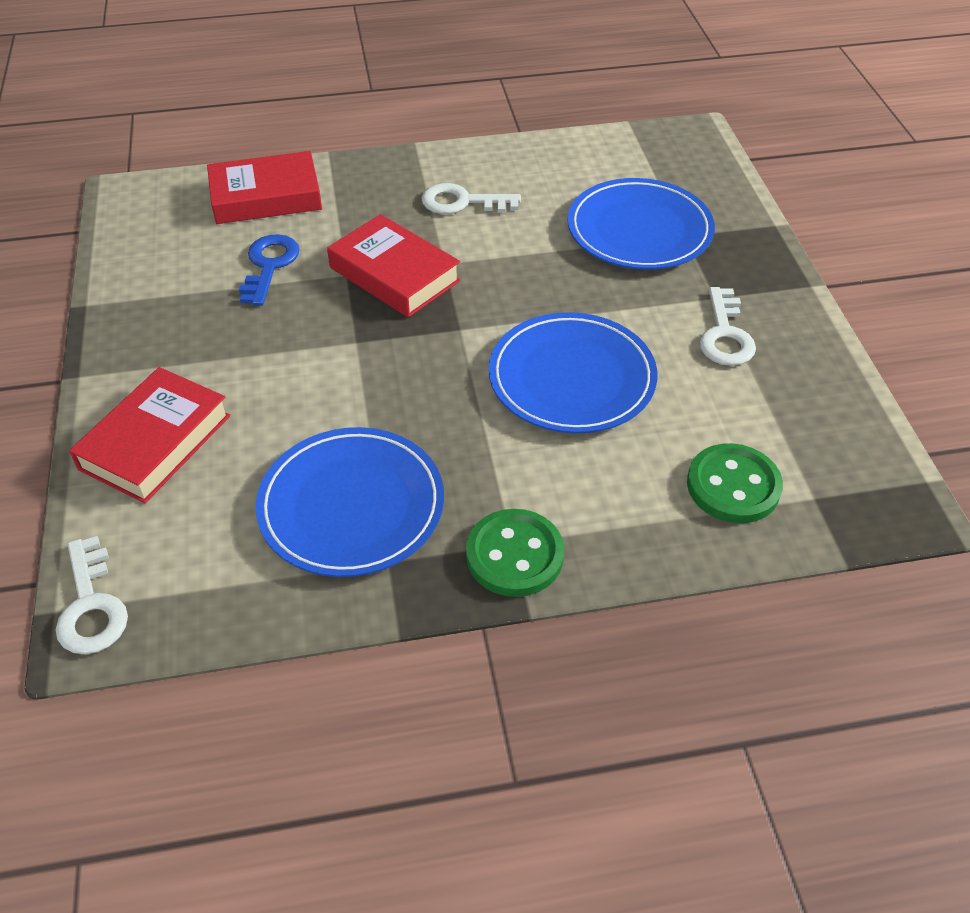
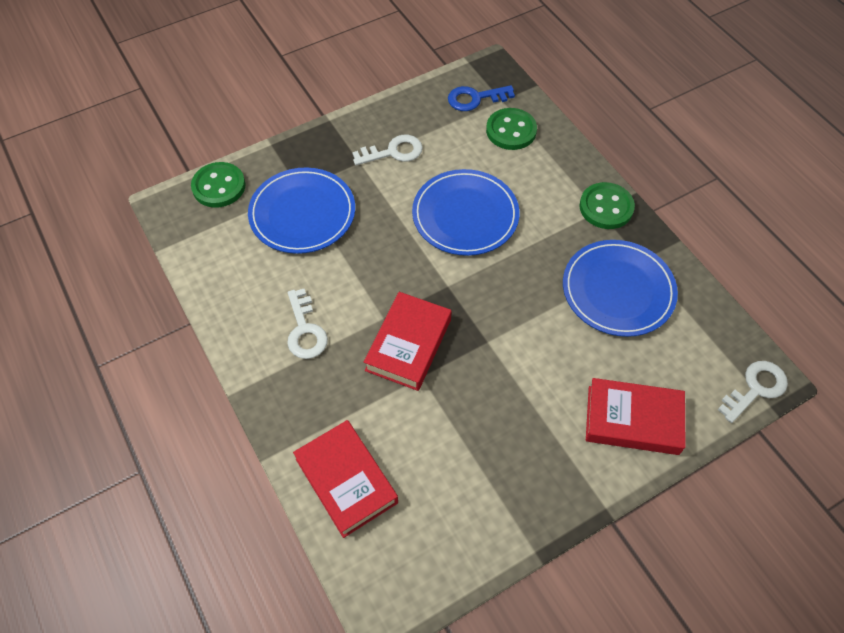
camera: 110 degrees left, 10 degrees up
(269, 265) = (433, 435): blue key -> blue key (475, 98)
(711, 173) = (219, 186): none -> green button

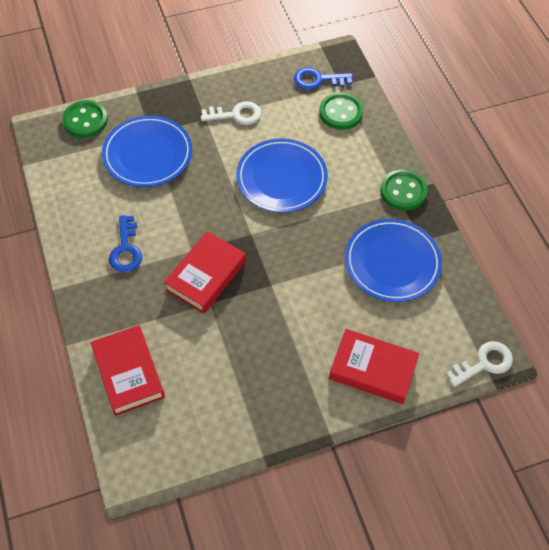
camera: 10 degrees right, 0 degrees up
(305, 330) = (126, 249): white key -> blue key

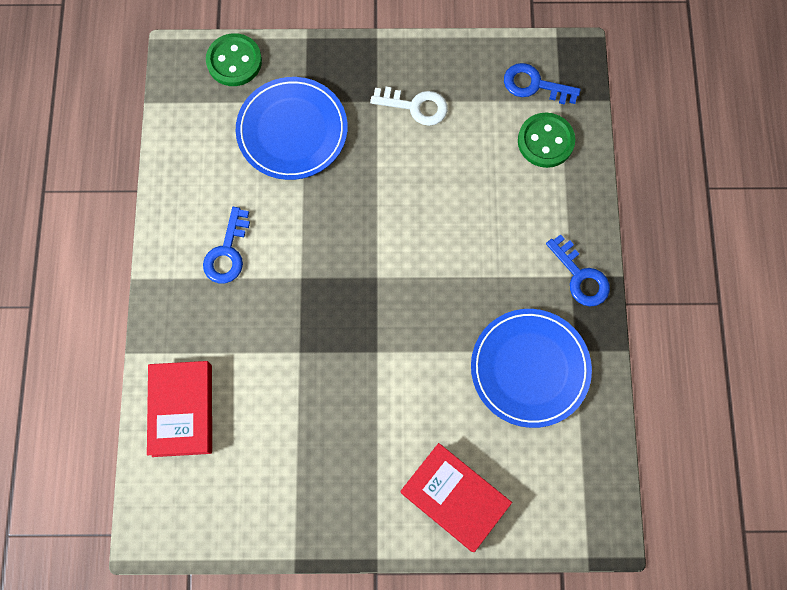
camera: 20 degrees right, 15 degrees up
(206, 276) = (307, 316): red book -> none
(281, 178) = (439, 212): blue plate -> none
(403, 191) = (580, 276): green button -> blue key
(484, 363) = (587, 534): white key -> none

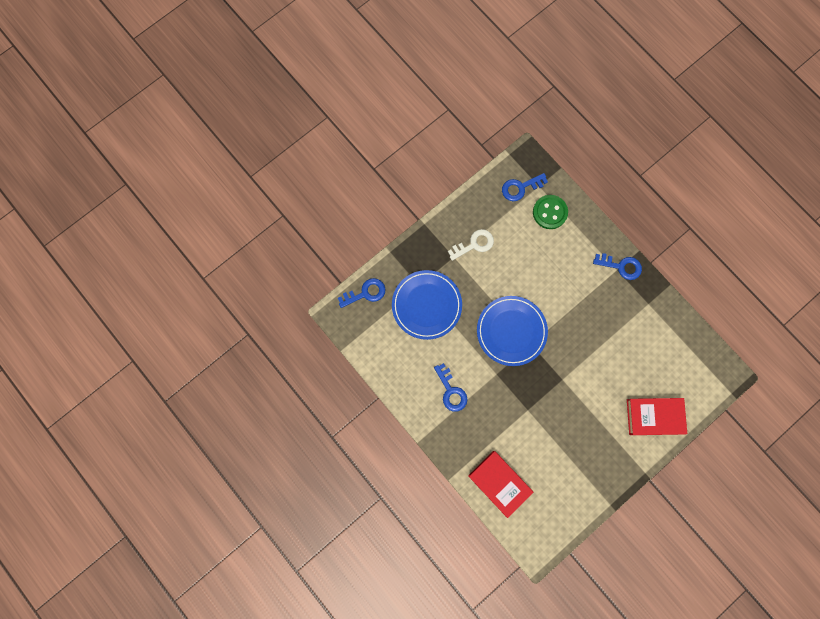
camera: 40 degrees left, 5 degrees up
(234, 61) = (365, 293): green button -> blue key
(529, 368) = (636, 329): blue plate -> blue plate (511, 331)

